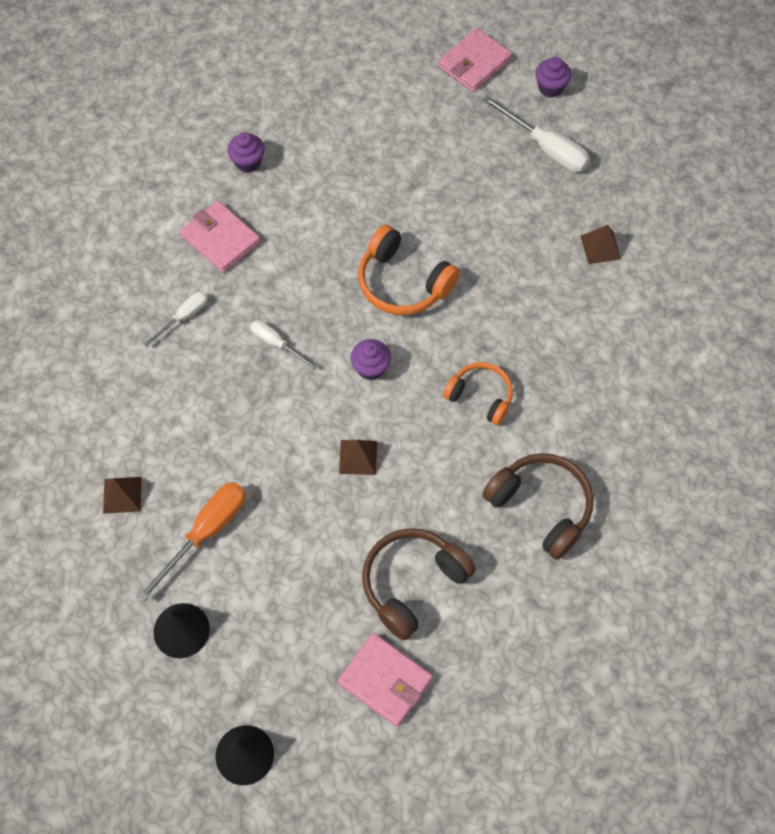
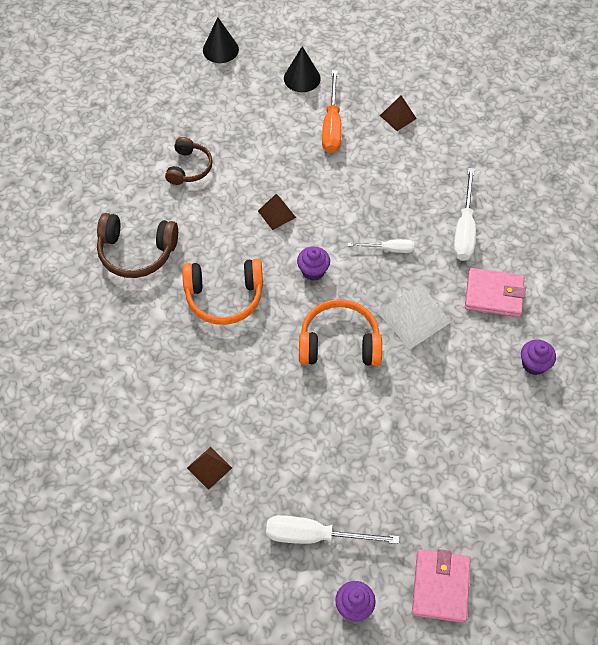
camera: 145 degrees right, 5 degrees down
(184, 317) = (464, 229): white screwdriver -> white screwdriver, size x1.69
(313, 265) = (413, 317): none -> white pyramid
(385, 680) = (170, 116): pink wallet -> none
(412, 583) = (189, 168): brown headphones -> brown headphones, size x0.66
(480, 396) = (224, 297): orange headphones -> orange headphones, size x1.51

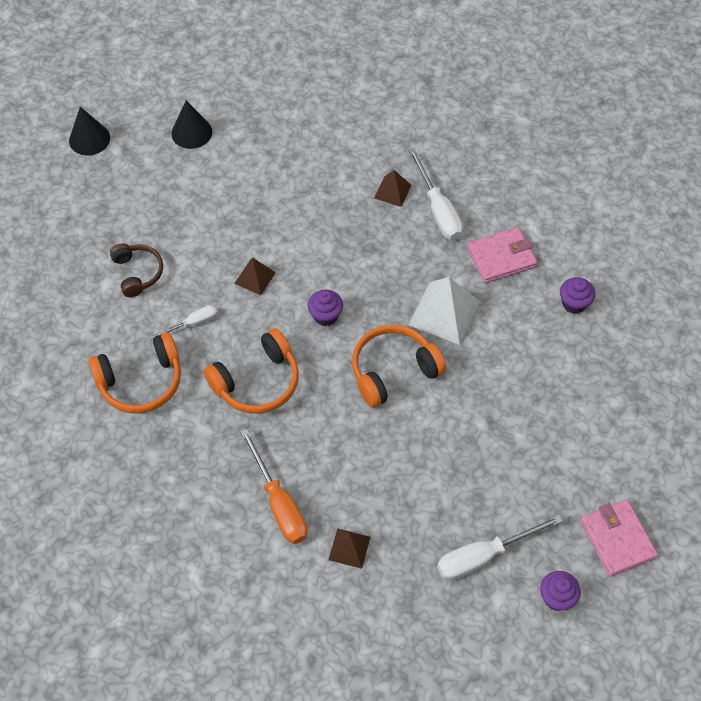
camera: 30 degrees left, 0 degrees up
(137, 252) = (141, 382): brown headphones -> orange headphones
(332, 126) = (252, 167): orange screwdriver -> orange screwdriver (279, 503)
(388, 249) = (382, 261): white screwdriver -> white screwdriver (192, 324)
(398, 117) = (309, 130): brown pyramid -> brown pyramid (392, 191)

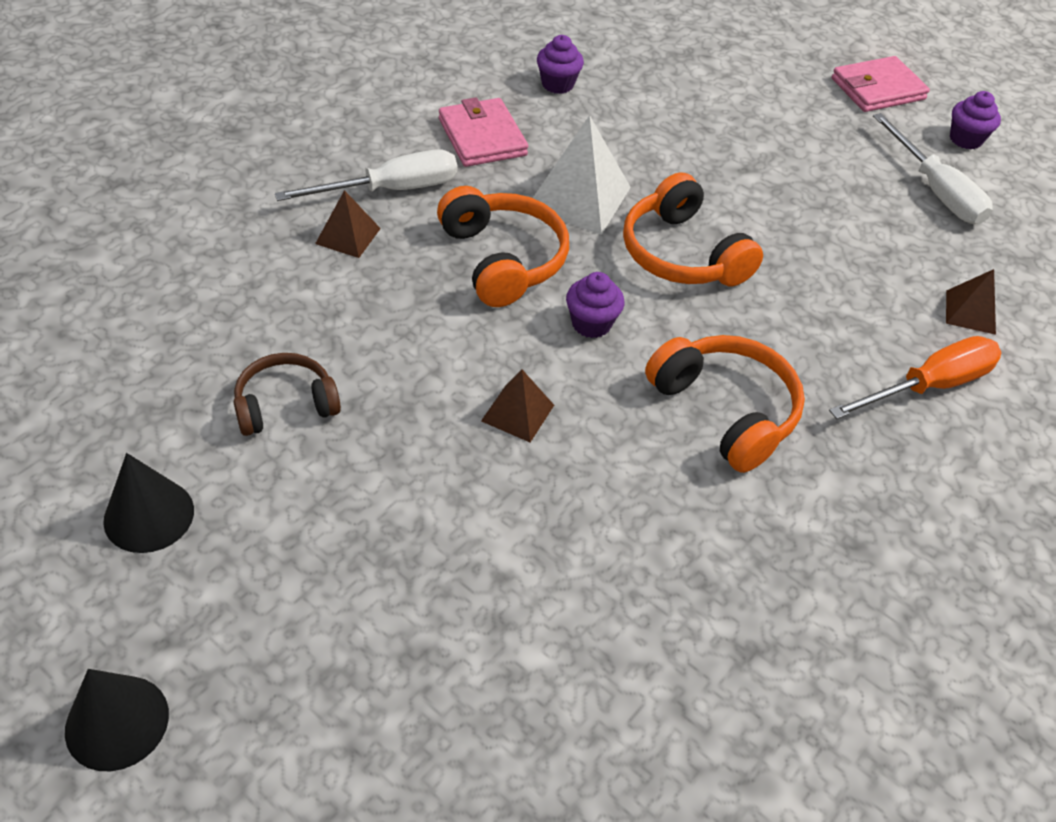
camera: 95 degrees left, 10 degrees down
(137, 273) = (506, 599): brown headphones -> brown headphones (285, 405)
(141, 382) = (752, 581): orange headphones -> orange headphones (503, 259)
(192, 324) = (620, 503): white screwdriver -> none

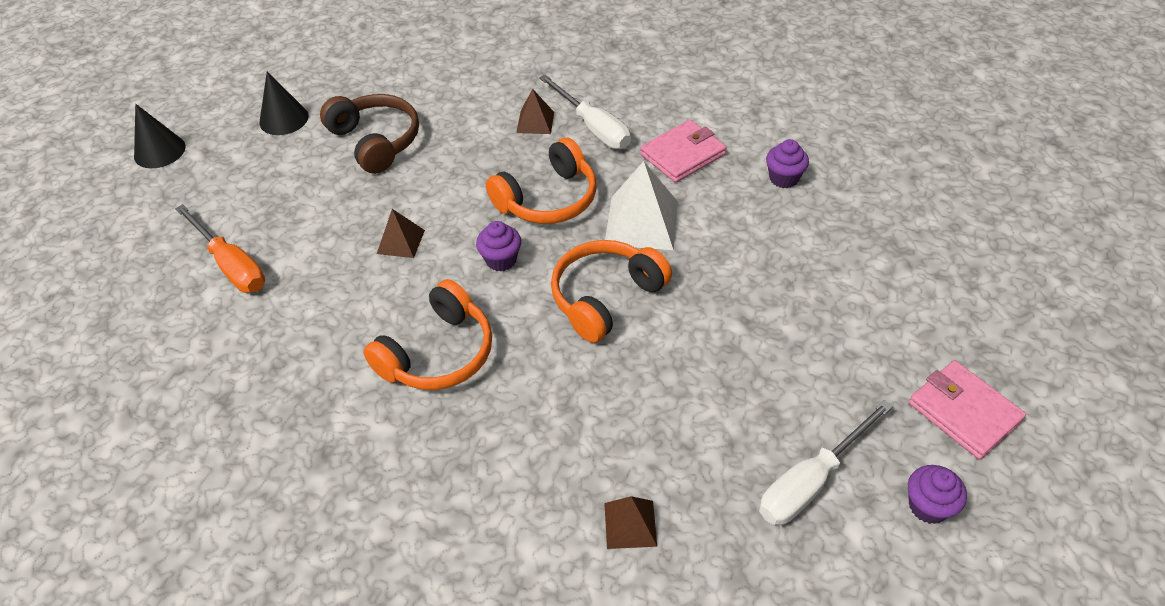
camera: 80 degrees right, 0 degrees up
(285, 405) = (376, 141): brown headphones -> brown headphones, size x1.51
(928, 386) = (513, 493): orange screwdriver -> orange screwdriver (231, 265)

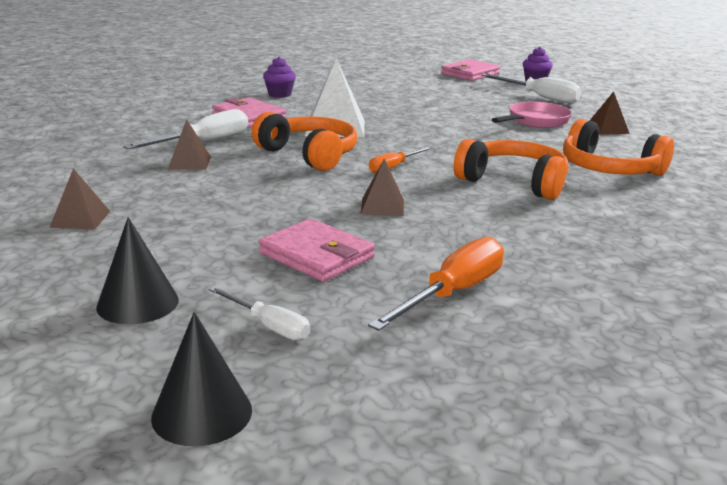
camera: 100 degrees left, 25 degrees down
(231, 173) = (268, 326): none -> white screwdriver
(319, 197) = (316, 255): none -> pink wallet
(376, 141) = (207, 234): brown headphones -> none
(421, 80) = (80, 219): none -> brown pyramid
(501, 260) = (394, 167): purple cupcake -> orange screwdriver
(605, 297) = (422, 136): orange headphones -> orange headphones (609, 169)
(669, 437) = (535, 121): none -> pink pan

